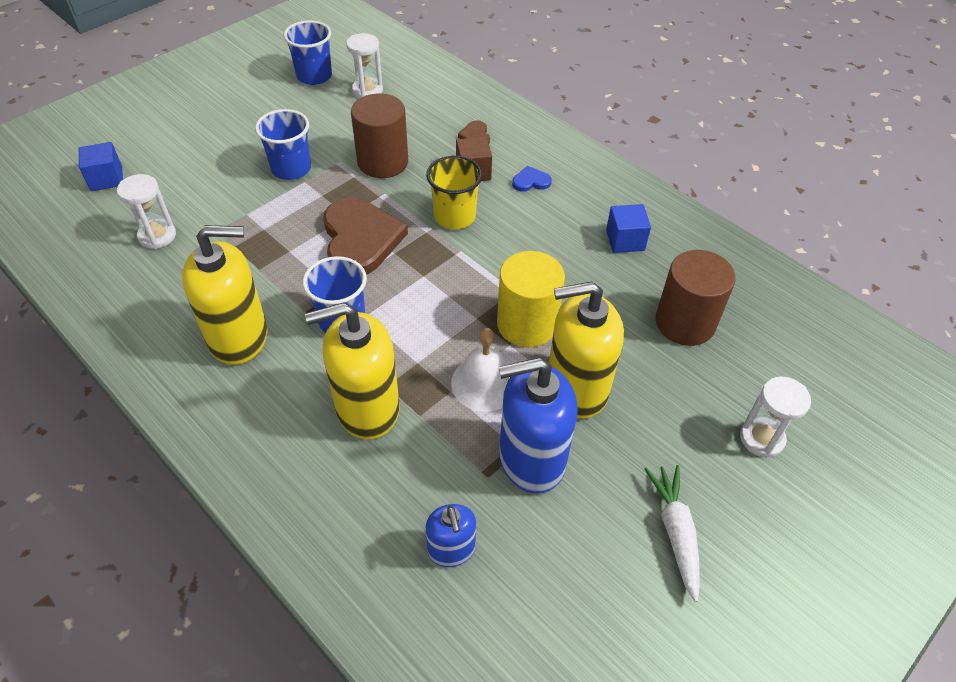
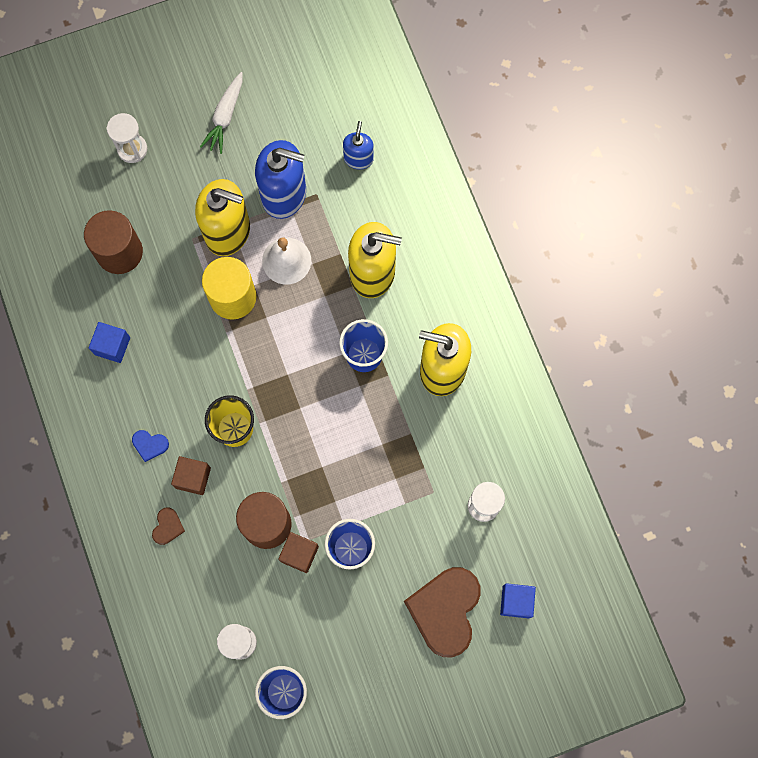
camera: 155 degrees left, 25 degrees up
(340, 152) = (299, 554): none -> brown cube
(360, 239) = (321, 434): brown heart -> brown heart (445, 610)

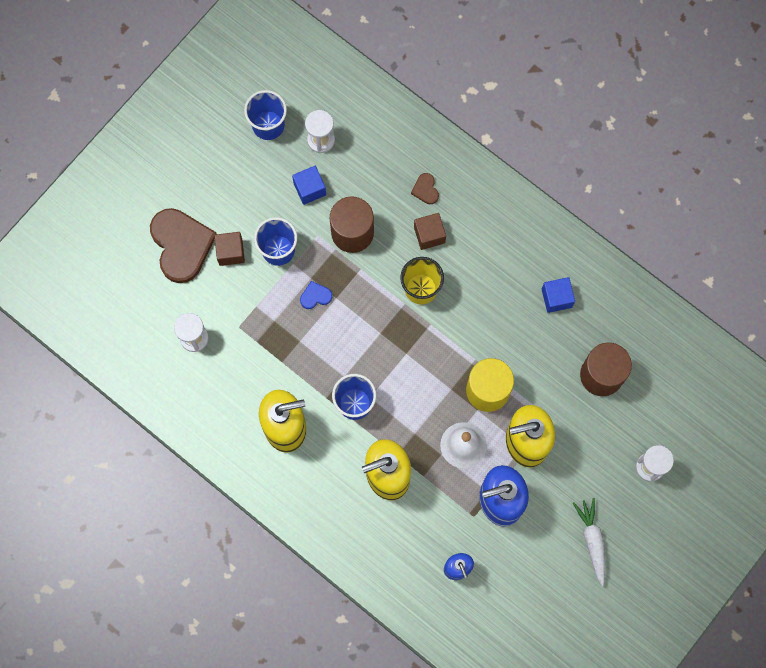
camera: 150 degrees right, 0 degrees up
(150, 445) = (478, 240): blue heart -> blue heart (315, 296)
(299, 554) = (315, 225): brown cube -> brown cube (230, 252)
(516, 601) = (131, 281): blue cube -> blue cube (309, 189)

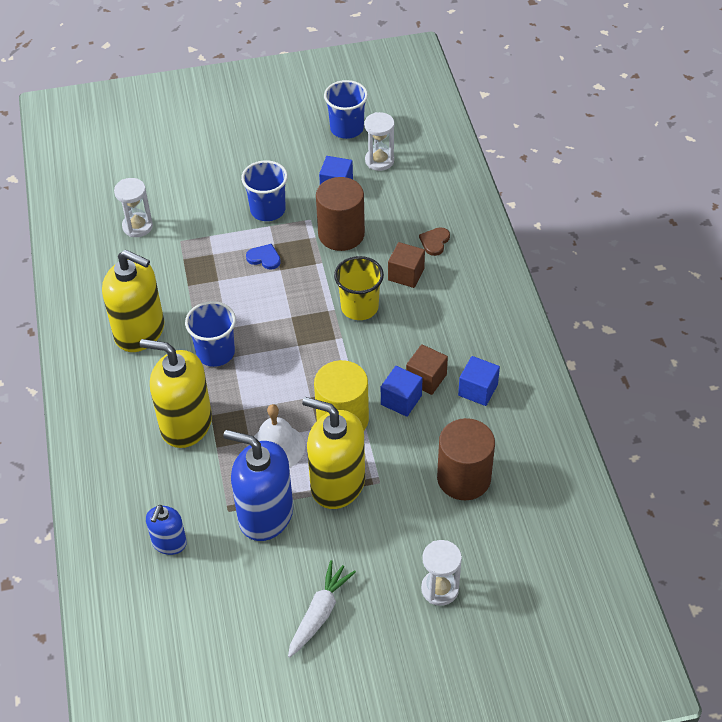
camera: 40 degrees right, 25 degrees down
(181, 245) = (196, 163): brown heart -> none
(230, 252) = (228, 189): brown cube -> brown cube (426, 378)
(513, 345) = (401, 400): none -> blue cube

